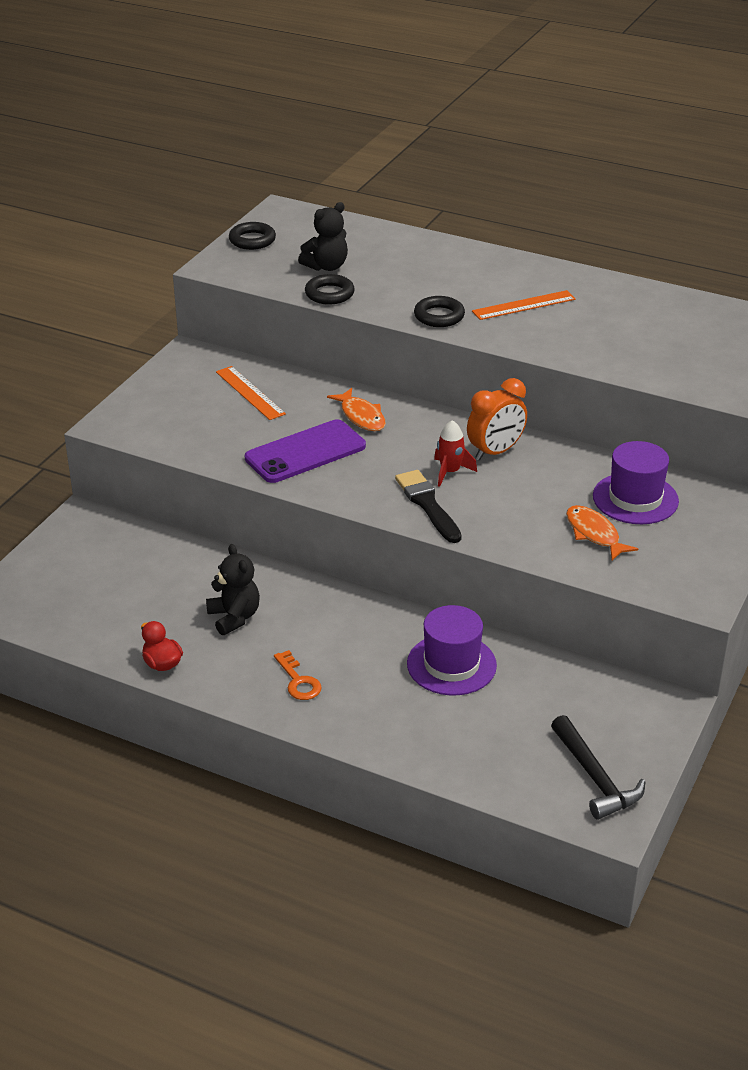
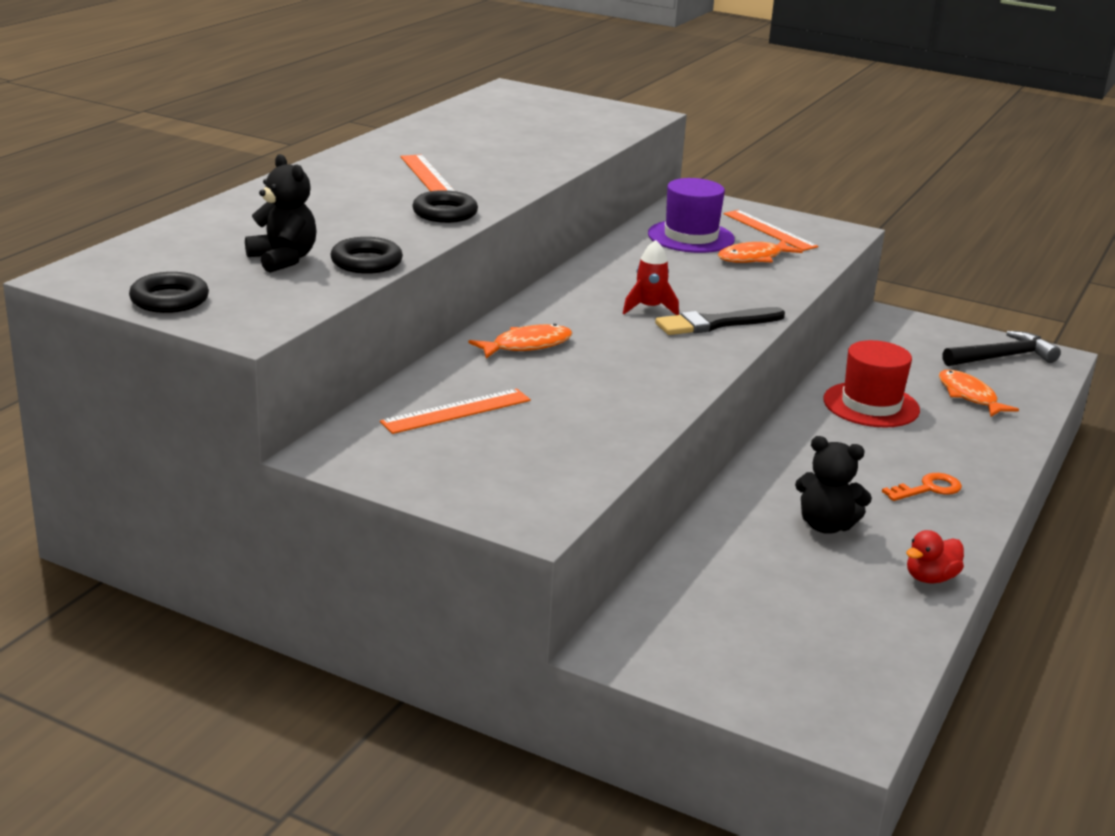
camera: 90 degrees left, 10 degrees down
(234, 617) = (826, 526): black teddy bear -> black teddy bear turned 135 degrees counterclockwise
(305, 452) = (609, 382): purple phone -> none
(451, 665) = (871, 405): purple hat -> red hat
(489, 735) = (969, 396): none -> orange fish
(495, 452) = (608, 284): orange clock -> none
(680, 549) = (769, 230): none -> orange ruler

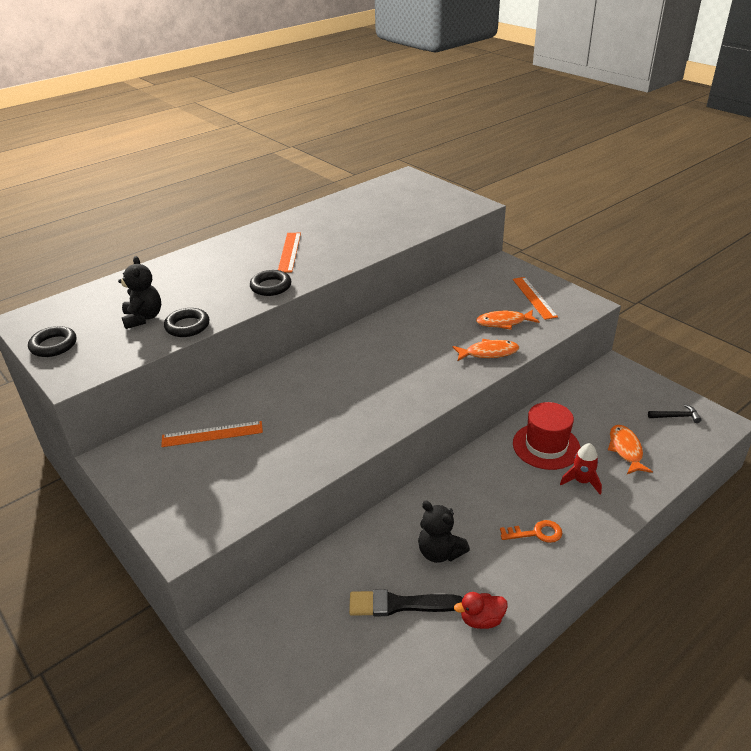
camera: 25 degrees right, 10 degrees up
(527, 345) = (297, 383): orange fish -> orange fish (488, 353)
(649, 308) = (399, 360): red rocket -> red rocket (581, 481)
(691, 237) = (474, 298): purple hat -> none
(715, 324) = (432, 381): black brush -> black brush (399, 604)
(1002, 357) = (676, 416): black hammer -> black hammer, size x0.57

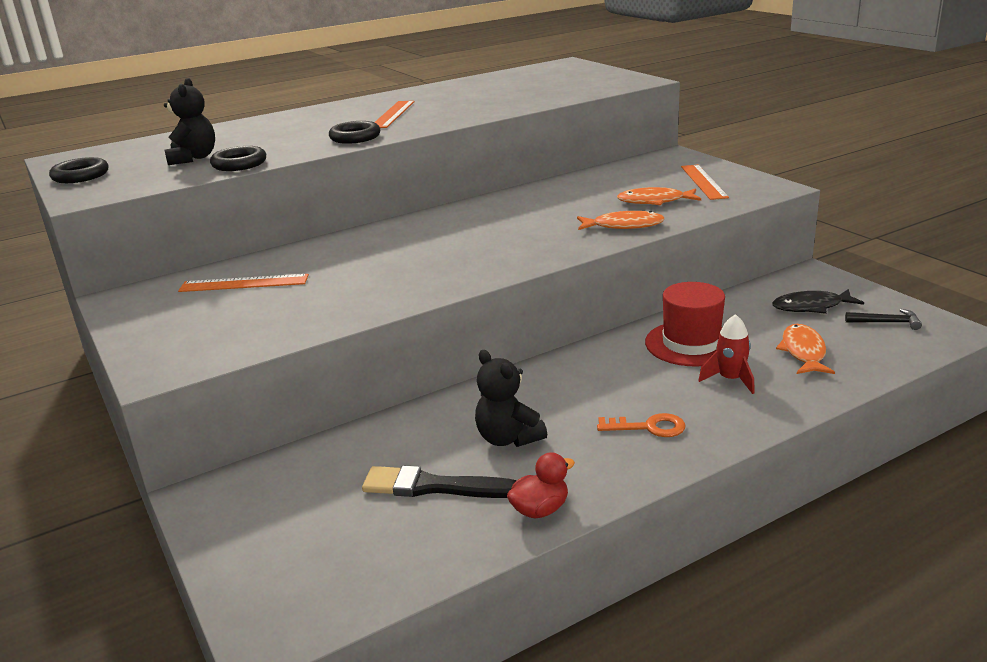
camera: 10 degrees right, 10 degrees down
(481, 620) = (540, 510): red duck -> red duck turned 150 degrees clockwise
(622, 403) = (811, 307): none -> black fish

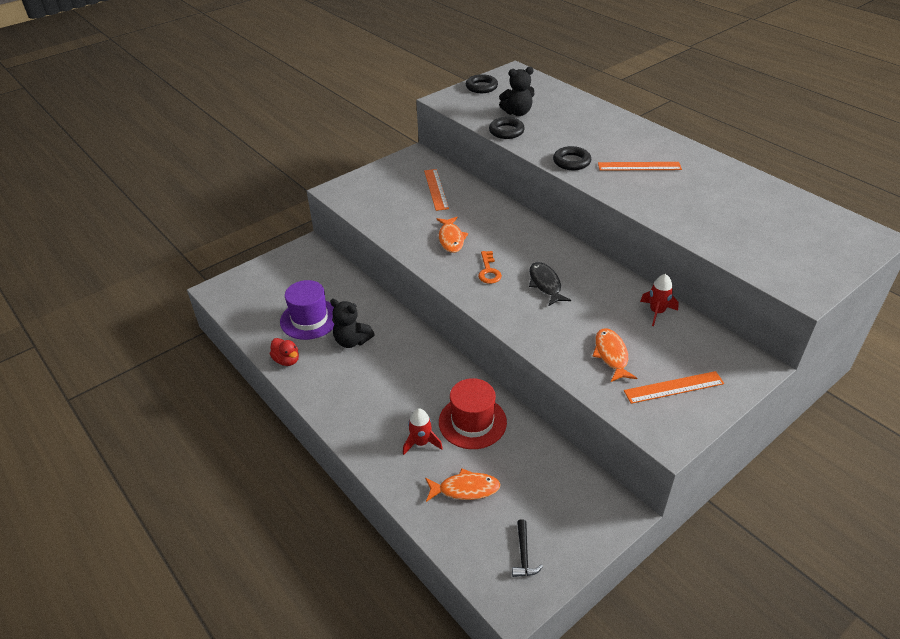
camera: 80 degrees right, 15 degrees up
(433, 486) = (309, 319): black brush -> purple hat
(508, 438) = (352, 341): black teddy bear -> black teddy bear turned 105 degrees counterclockwise
(587, 180) = (657, 312): none -> red rocket
(623, 226) = (550, 338): orange fish -> orange fish (451, 239)
(648, 427) = (362, 401): orange key -> orange key (488, 271)
(811, 307) = (547, 503): black fish -> black fish (545, 284)

